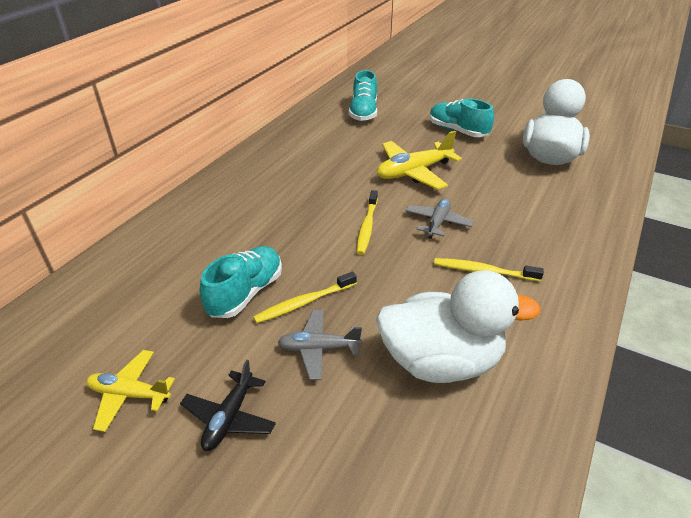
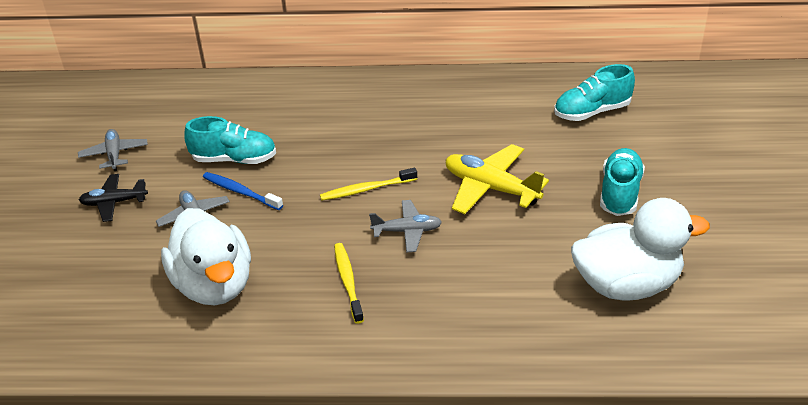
camera: 65 degrees right, 0 degrees up
(129, 394) = (114, 154): yellow plane -> grey plane
(304, 303) = (240, 192): yellow toothbrush -> blue toothbrush

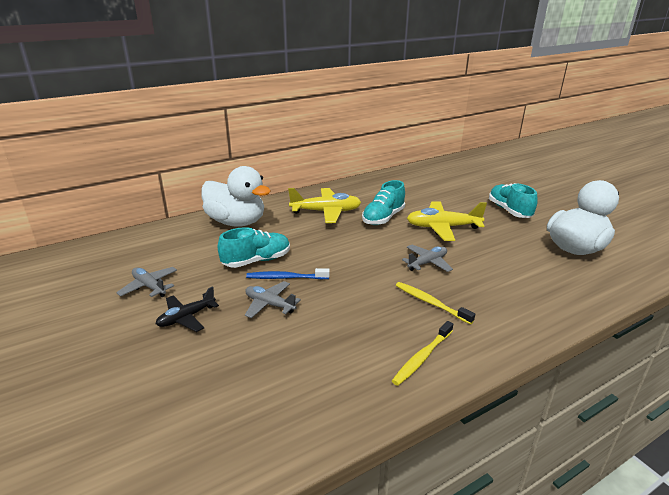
camera: 35 degrees left, 10 degrees down
(214, 285) = (340, 341): white duck -> white duck (236, 222)
(366, 189) = (371, 250): yellow toothbrush -> yellow toothbrush (422, 357)
(377, 115) = (326, 212): none -> yellow plane
(592, 112) = (443, 181): turquoise shoe -> turquoise shoe (383, 218)

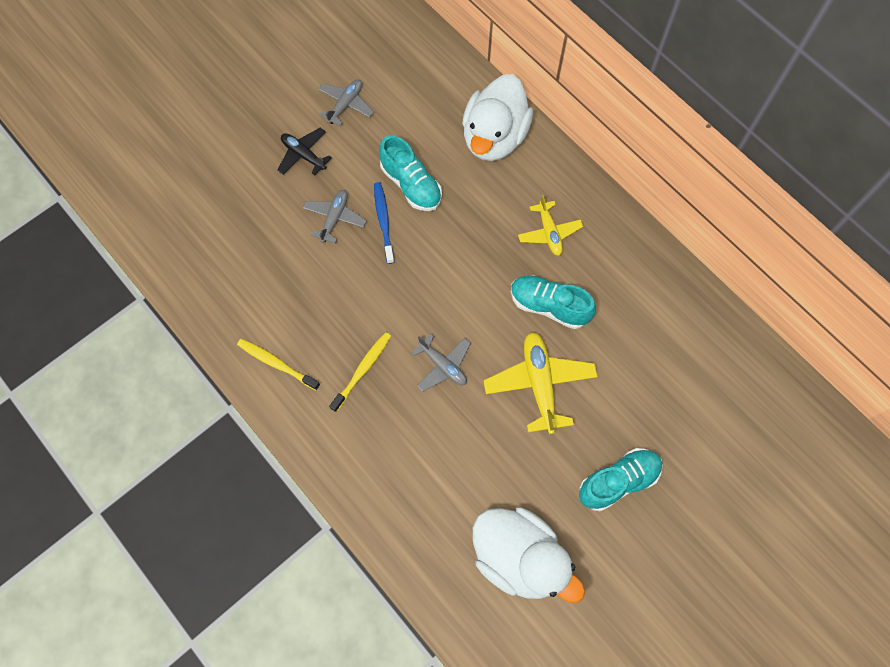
camera: 80 degrees right, 40 degrees up
(326, 212) = (549, 232): yellow plane -> yellow plane, size x0.62

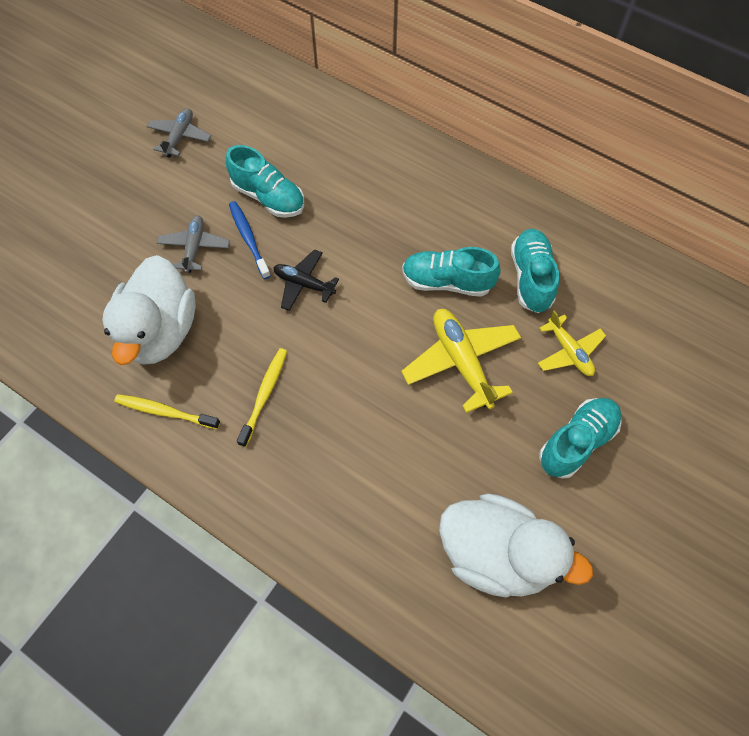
camera: 15 degrees left, 5 degrees down
(303, 155) = (146, 193): black plane -> black plane (304, 284)
(443, 365) = (352, 368): grey plane -> none
(494, 137) = (342, 135): white duck -> white duck (160, 331)
(549, 232) = (425, 211): yellow plane -> yellow plane (569, 351)
(626, 321) = (531, 278): none -> turquoise shoe

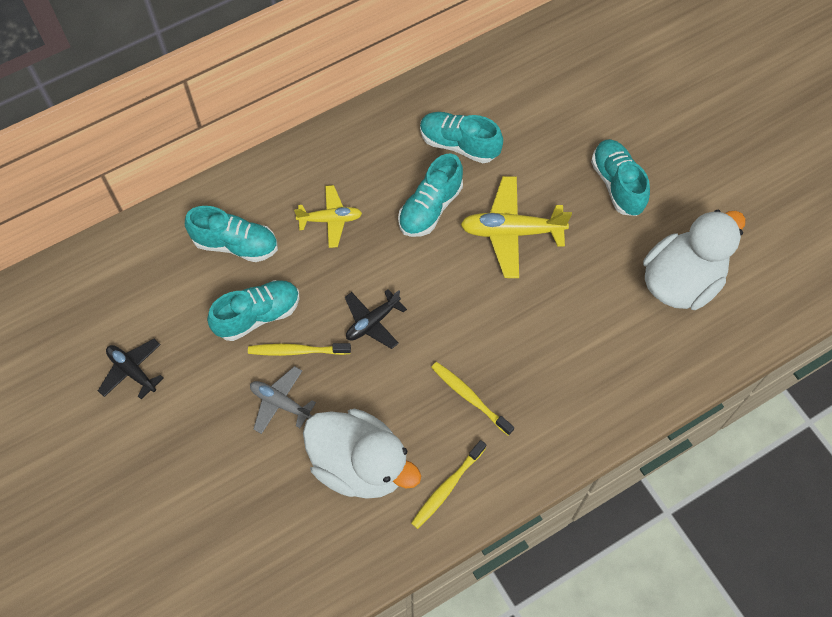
camera: 65 degrees left, 0 degrees up
(180, 137) = (132, 371): grey plane -> black plane
(248, 239) = (297, 351): blue toothbrush -> yellow toothbrush
(327, 153) = (236, 244): none -> turquoise shoe
(569, 351) = (539, 151): yellow plane -> yellow plane (330, 219)

